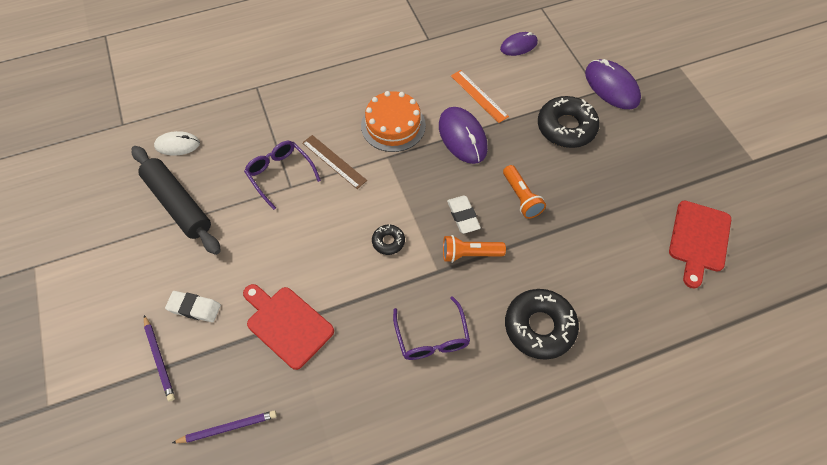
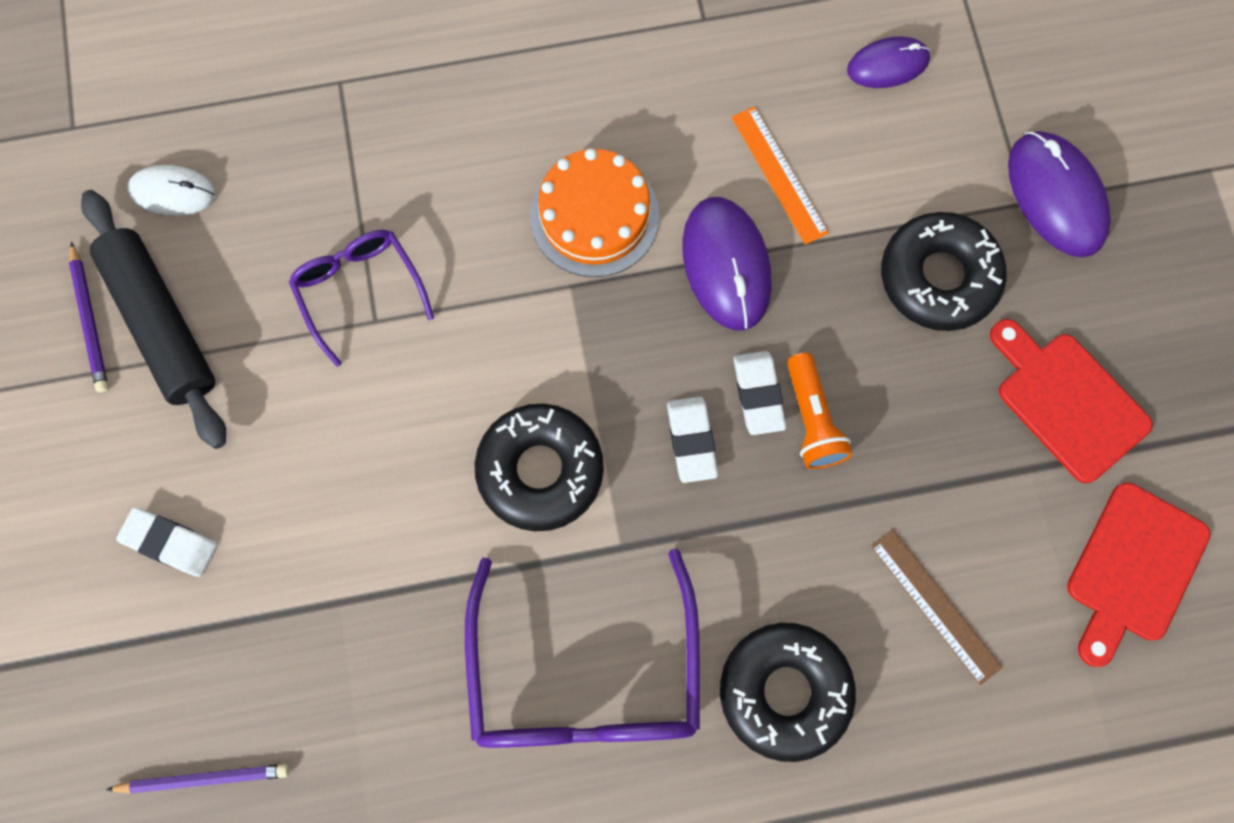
camera: 10 degrees right, 15 degrees up
(159, 359) = (100, 630): purple pencil -> purple pencil (90, 320)
(287, 324) = (330, 604): red cutting board -> red cutting board (1067, 401)
(334, 161) = (465, 279): brown ruler -> brown ruler (935, 606)
(388, 242) = (540, 470): black donut -> black donut, size x2.02
(432, 337) = (585, 676): purple glasses -> purple glasses, size x1.76
(469, 254) = (687, 522): orange flashlight -> none
(491, 190) = (758, 394): none -> white eraser

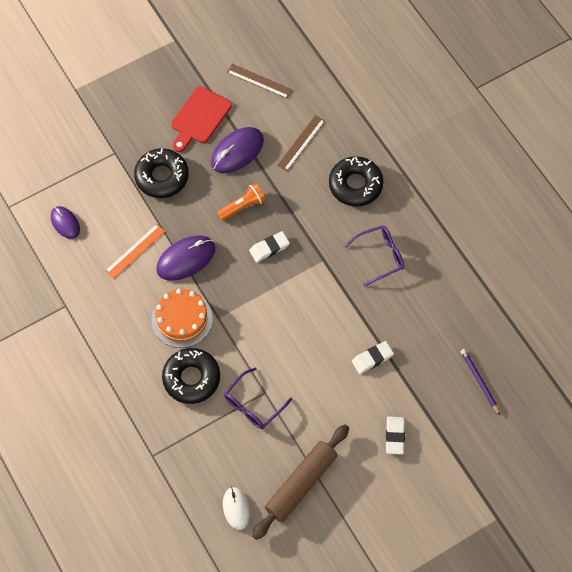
camera: 110 degrees left, 10 degrees down
(90, 320) = (311, 517): purple pencil -> none
(162, 323) = (301, 484): black rolling pin -> brown rolling pin
(540, 470) = (304, 301): black donut -> black donut (191, 378)
(585, 676) = (380, 256): purple glasses -> purple glasses, size x0.57
(758, 394) = (239, 229): white eraser -> white eraser (372, 358)
(1056, 196) = (108, 143): purple mouse -> purple mouse (237, 151)
(1133, 568) = (259, 81): red cutting board -> brown ruler

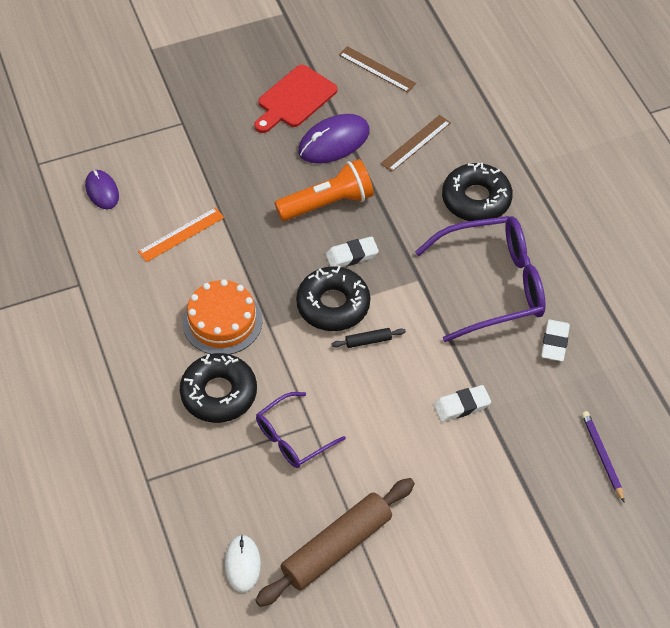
camera: 10 degrees right, 10 degrees down
(162, 177) = (234, 157): black donut -> black donut (333, 305)
(186, 259) = (243, 252): purple mouse -> none
(243, 206) = (328, 203): orange flashlight -> orange flashlight, size x1.52
(294, 317) = (368, 341): none -> black rolling pin
(380, 256) = (493, 285): purple glasses -> purple glasses, size x1.76
(395, 436) = (475, 507): white eraser -> white eraser (554, 343)

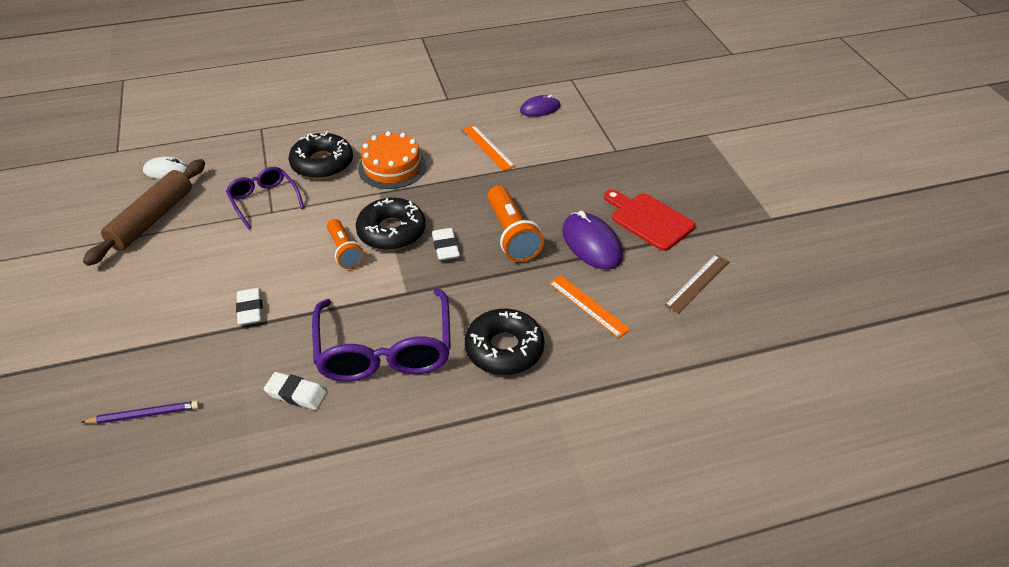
camera: 95 degrees right, 10 degrees down
(336, 547) = (152, 219): brown rolling pin -> brown rolling pin turned 60 degrees clockwise
(368, 341) = (345, 251): black rolling pin -> orange flashlight
(416, 143) = (588, 306): brown ruler -> orange ruler

